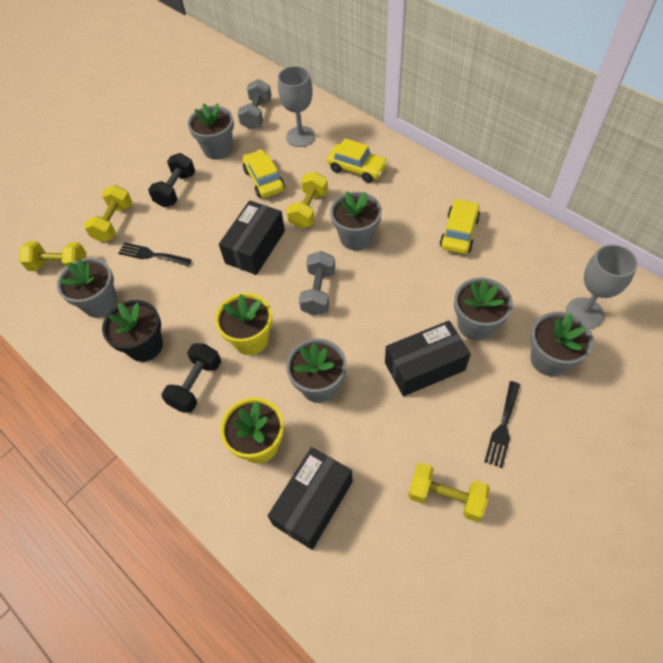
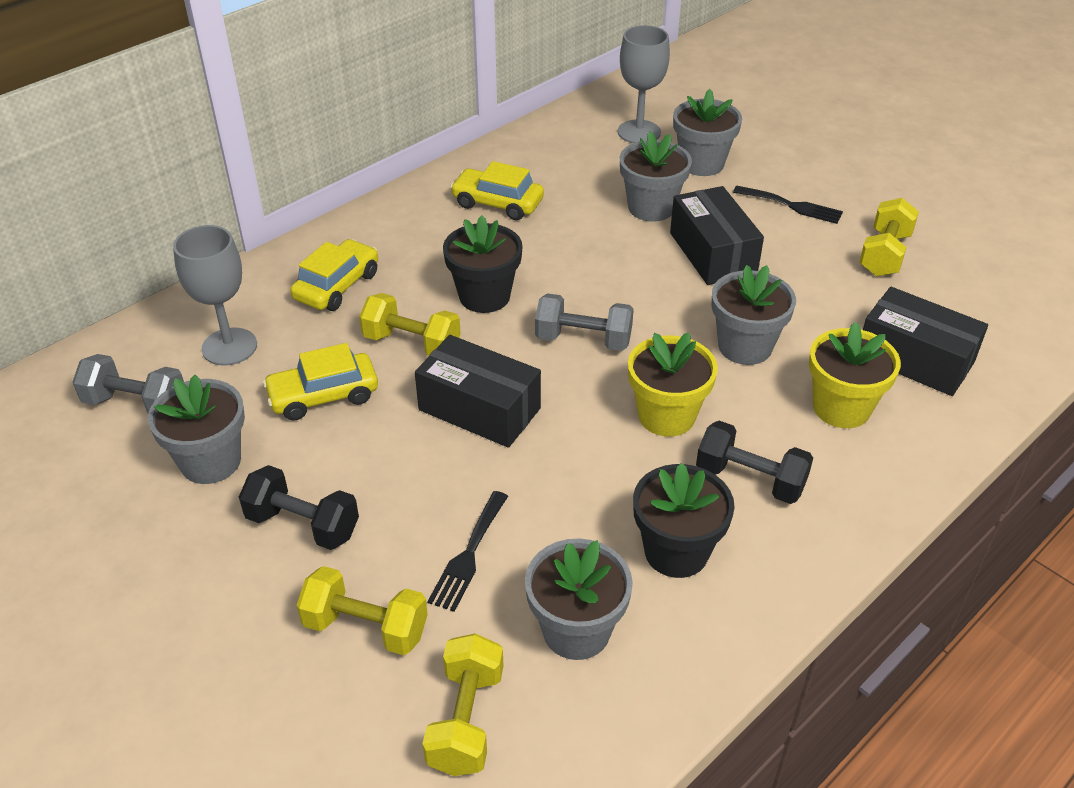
camera: 90 degrees left, 15 degrees down
(356, 237) = (484, 296): grey flower pot -> black flower pot

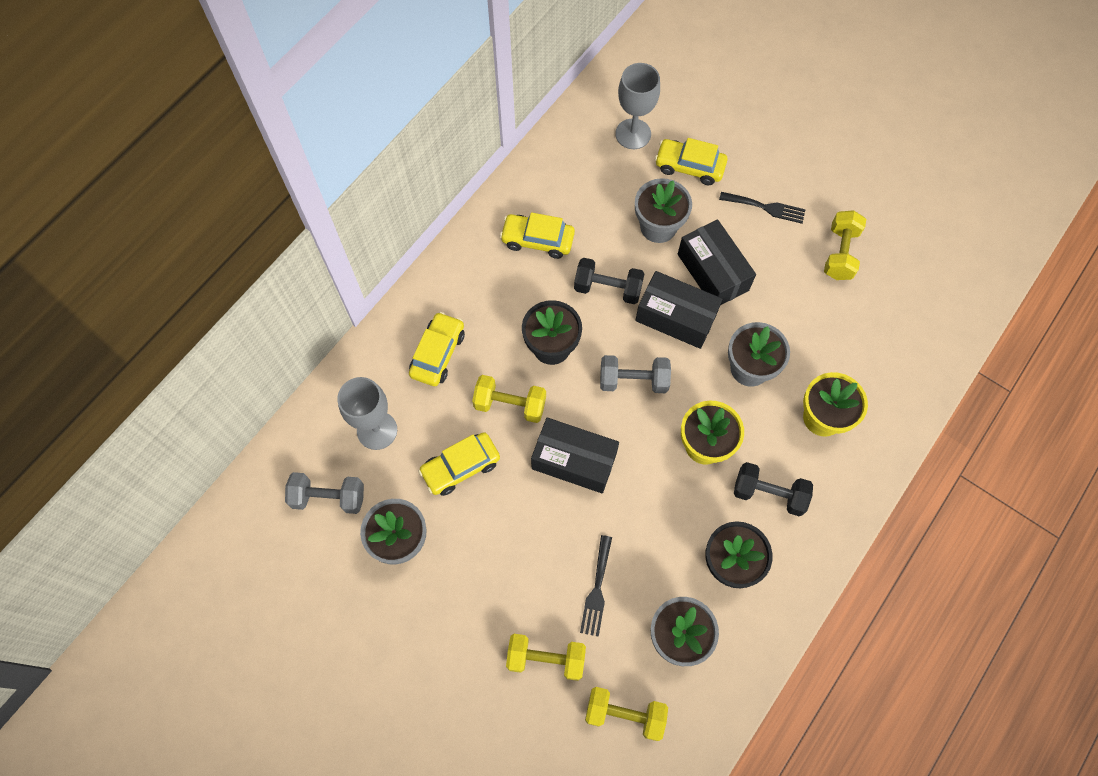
camera: 10 degrees left, 25 degrees up
(303, 525) = (481, 584): black dumbbell -> black dumbbell (608, 288)
(466, 720) = (624, 714): yellow dumbbell -> yellow dumbbell turned 75 degrees counterclockwise
(701, 163) = (689, 167): grey flower pot -> yellow car
(914, 359) = (869, 361): black box -> black box (675, 317)

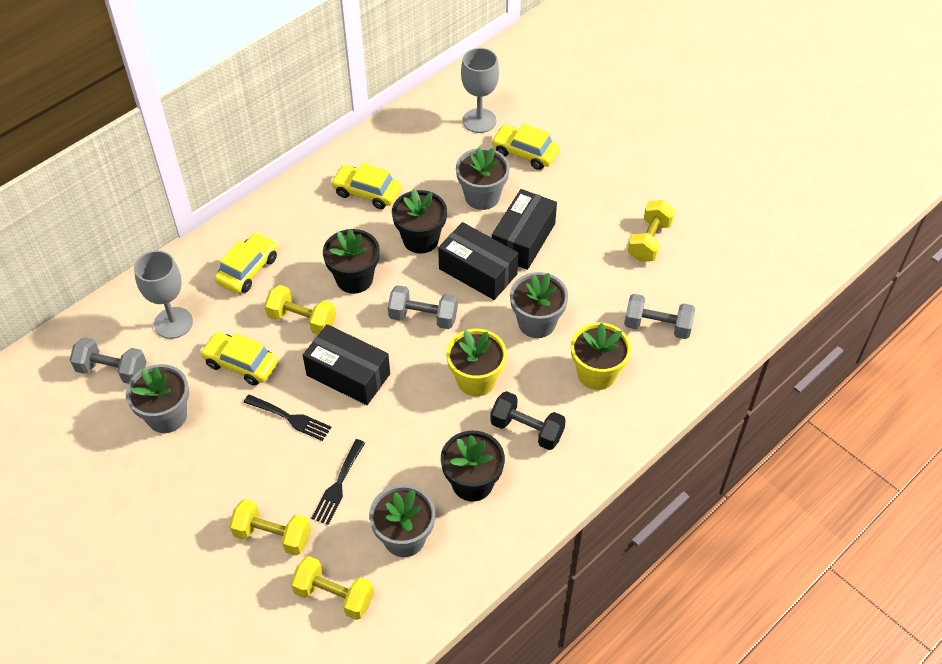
camera: 10 degrees right, 15 degrees down
(460, 467) = (241, 364): yellow car -> yellow car turned 45 degrees clockwise
(608, 288) = (420, 239): black dumbbell -> black flower pot
(712, 272) = (523, 240): black box -> black box turned 45 degrees clockwise
(766, 207) = (588, 195): black fork -> black fork (290, 418)
(870, 352) = (657, 326): none -> grey dumbbell

